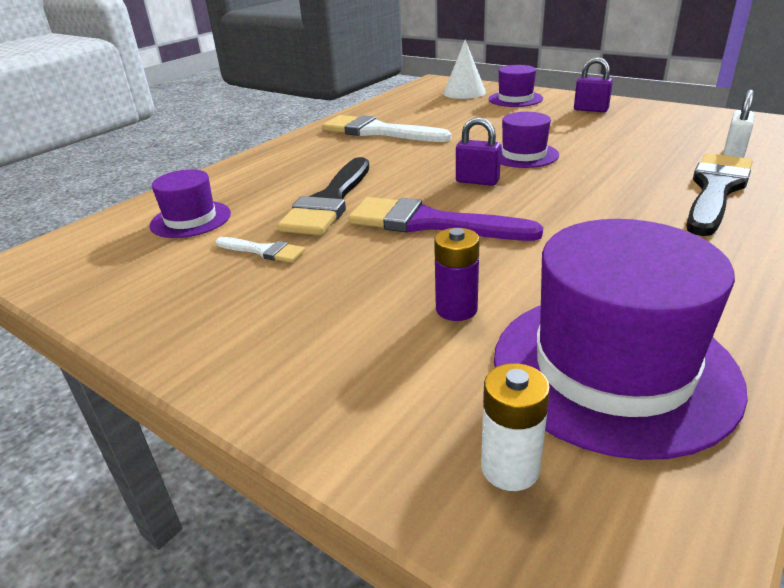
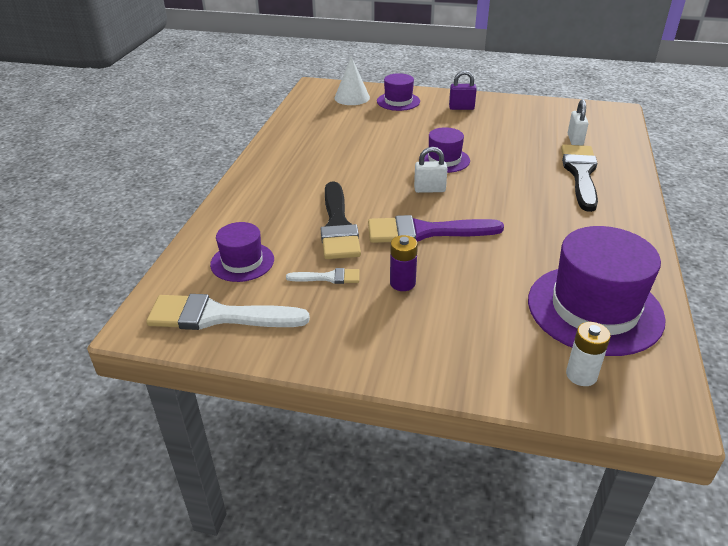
camera: 25 degrees left, 5 degrees up
(378, 131) = (315, 150): white brush -> white brush (218, 316)
(456, 309) = (490, 293): purple battery -> purple battery (402, 283)
(477, 181) = (429, 189): purple padlock -> white padlock

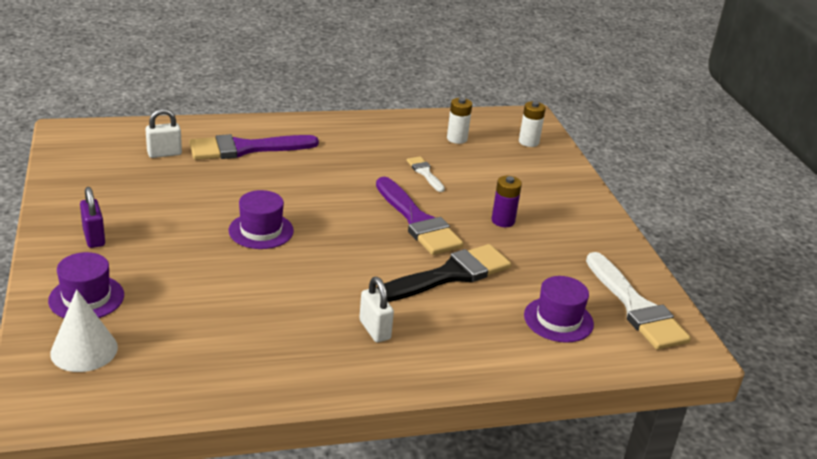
camera: 120 degrees left, 5 degrees down
(328, 277) = (531, 261): white brush -> white brush (425, 173)
(429, 189) = (336, 230): white padlock -> white padlock (375, 330)
(580, 174) = (245, 149): black brush -> purple brush
(594, 309) = (457, 139): purple hat -> white battery

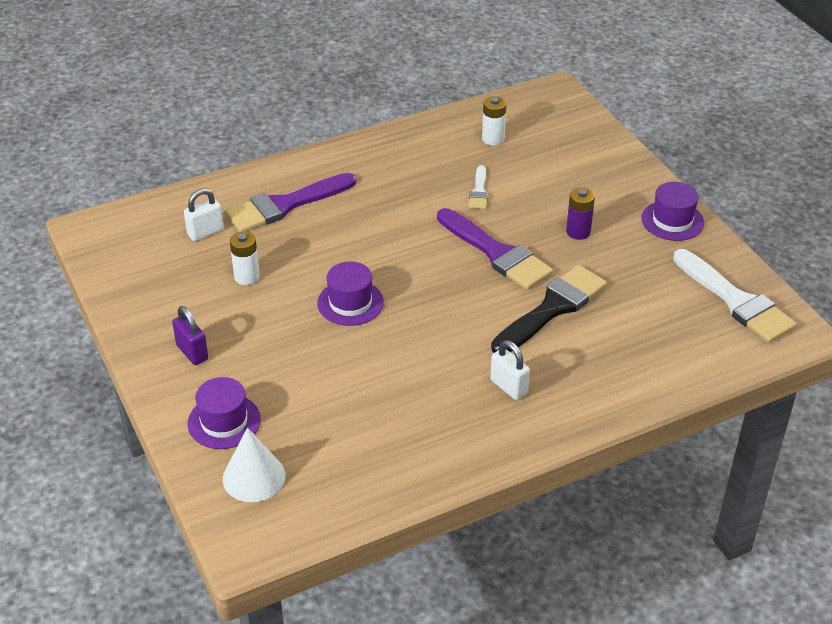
camera: 10 degrees left, 10 degrees up
(425, 173) = (479, 191): white brush -> white brush turned 135 degrees counterclockwise
(528, 142) = (566, 125): white battery -> white battery (247, 277)
(558, 320) = (670, 333): purple hat -> purple hat (672, 220)

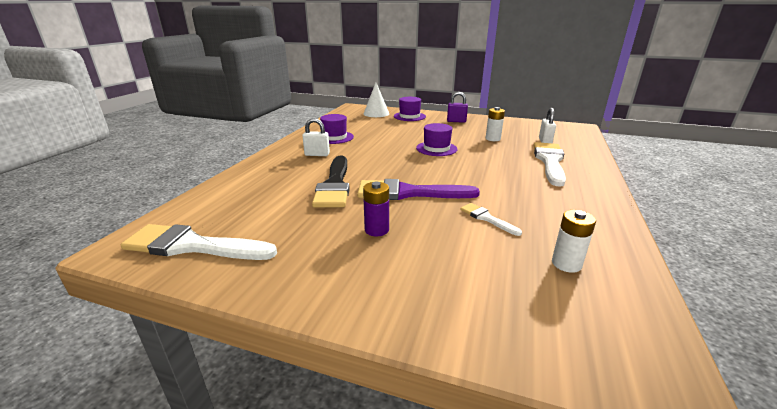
camera: 135 degrees right, 15 degrees down
(285, 205) = (550, 161): purple brush -> white brush
(672, 220) = (305, 284): purple hat -> purple hat (334, 137)

